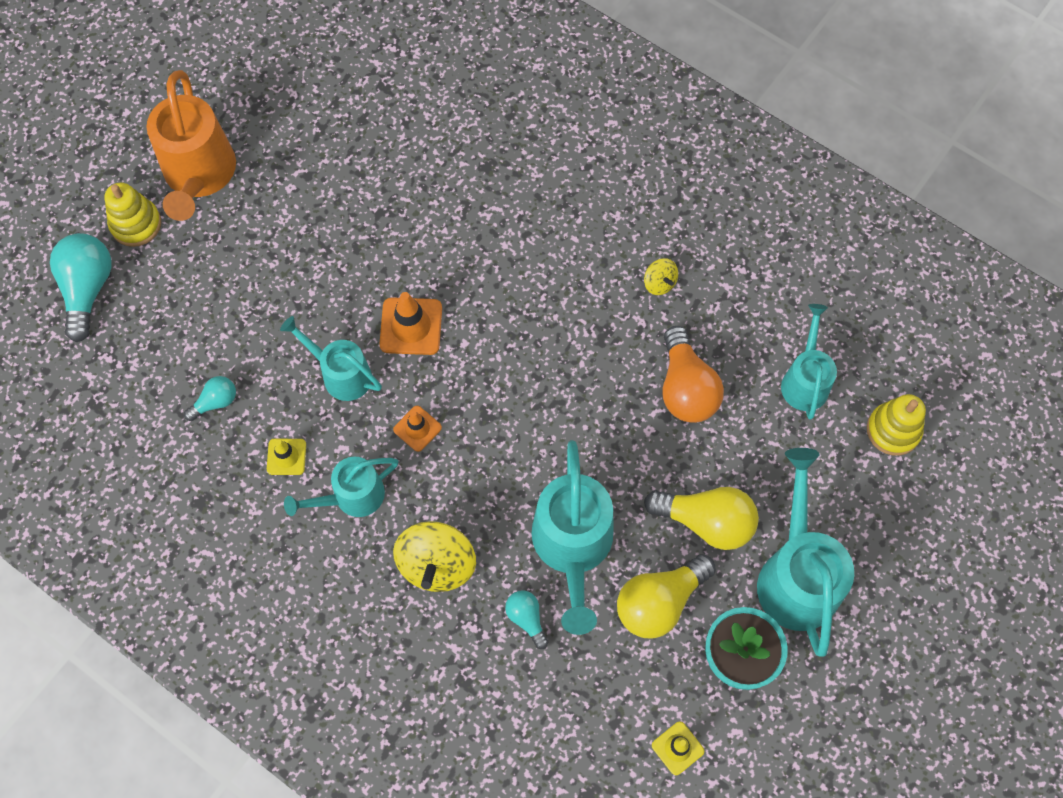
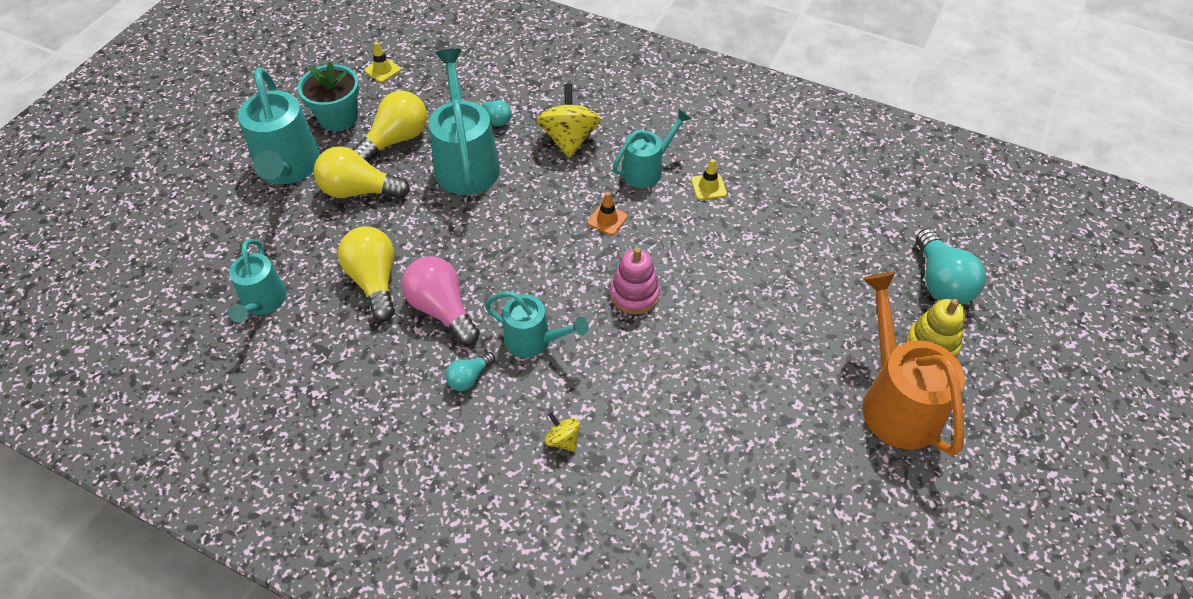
camera: 170 degrees right, 15 degrees down
(215, 402) = (783, 215): turquoise light bulb -> turquoise light bulb (469, 378)
(340, 373) = (686, 249): turquoise watering can -> turquoise watering can (534, 340)
(411, 326) = (634, 294): orange traffic cone -> pink stacking toy
(614, 341) = (442, 310): none -> pink light bulb
(659, 283) = (400, 367): yellow spinning top -> yellow spinning top (563, 440)
(686, 388) = (375, 281): orange light bulb -> yellow light bulb
(893, 430) = (187, 275): yellow stacking toy -> none

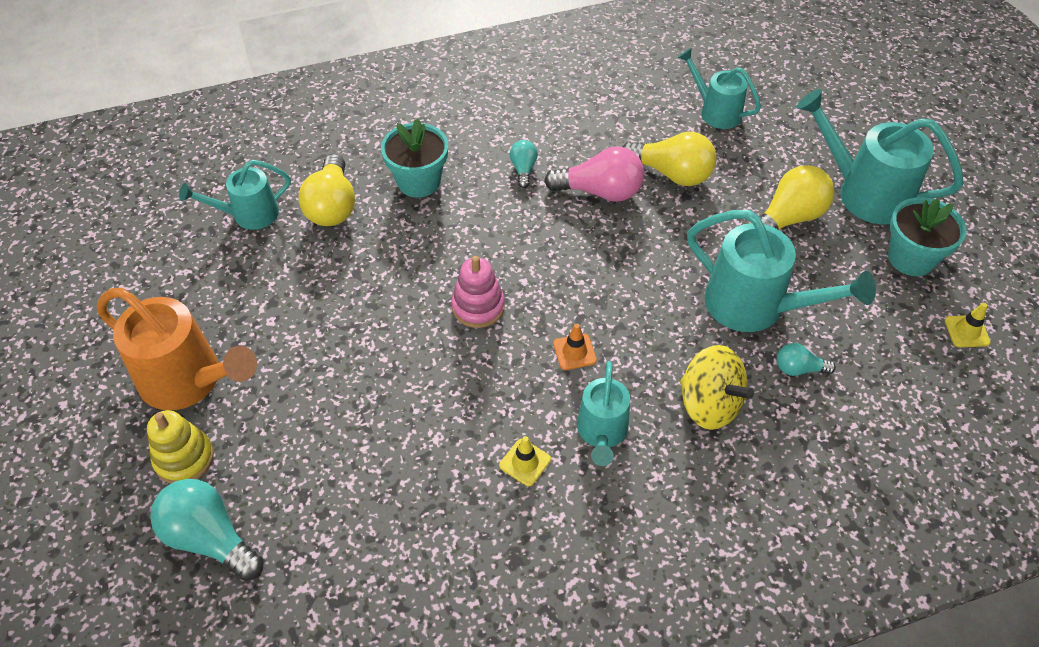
camera: 135 degrees right, 0 degrees up
(396, 140) = (837, 279): yellow light bulb -> yellow light bulb (332, 206)
(534, 340) = (511, 220): turquoise watering can -> turquoise watering can (248, 215)
(563, 440) = (418, 181): yellow spinning top -> turquoise flower pot

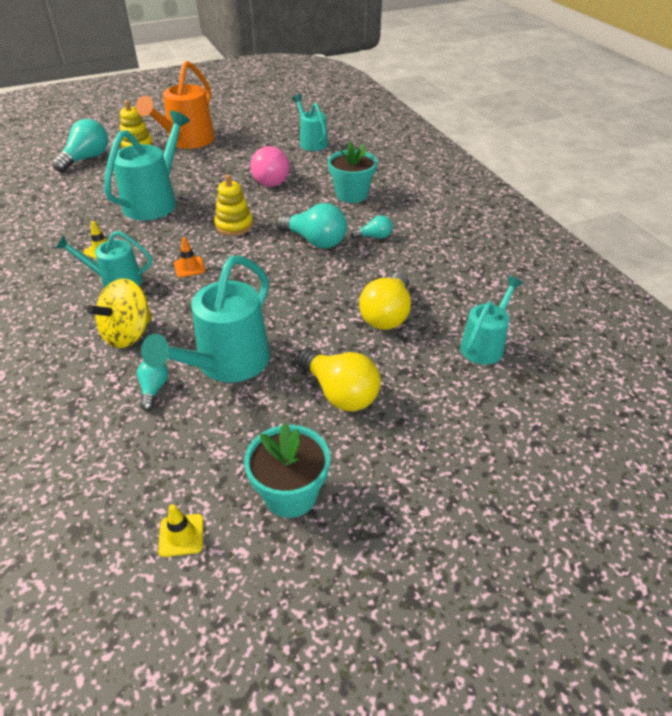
camera: 85 degrees right, 10 degrees down
(332, 206) = (323, 166): yellow light bulb -> none
(478, 307) = (234, 225): pink stacking toy -> yellow stacking toy
(526, 224) = (315, 241): none -> turquoise light bulb
(600, 191) = (356, 275): pink light bulb -> pink light bulb (272, 179)
(863, 192) = (389, 459): turquoise watering can -> turquoise watering can (155, 201)

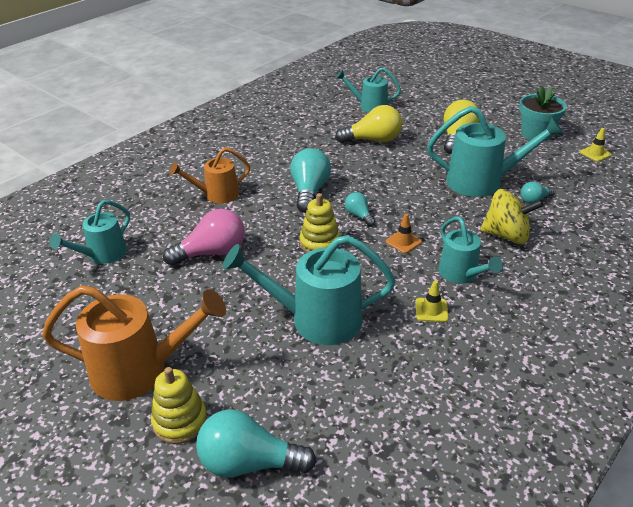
camera: 115 degrees left, 5 degrees down
(351, 194) = (216, 195): turquoise flower pot -> orange watering can
(374, 237) = (281, 167): turquoise light bulb -> turquoise light bulb (359, 215)

